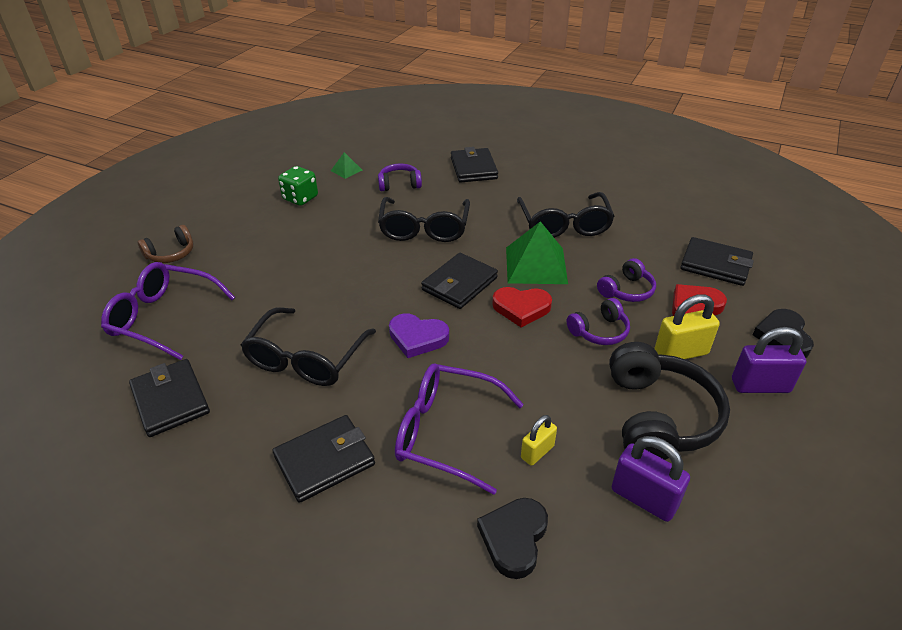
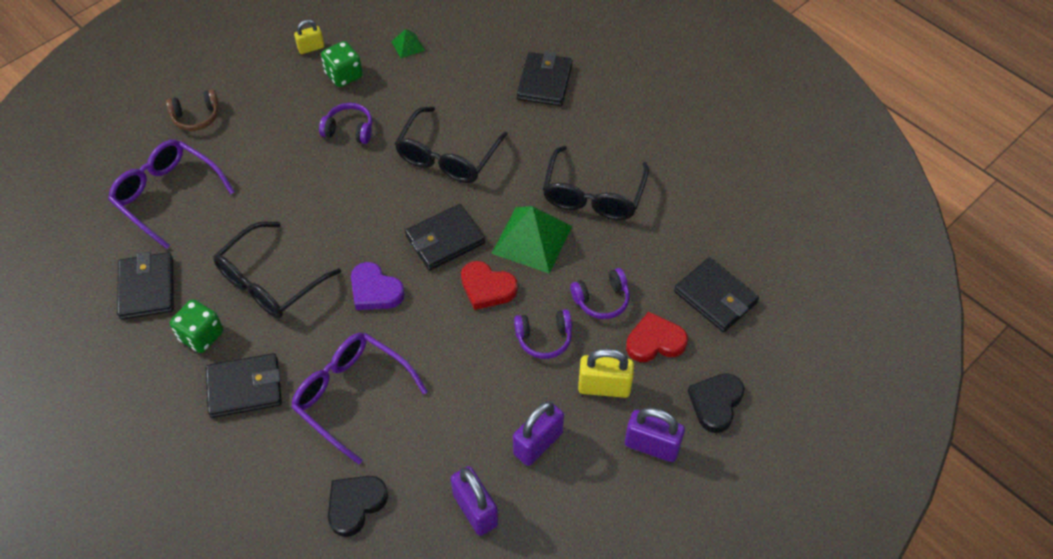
camera: 20 degrees right, 15 degrees up
(252, 426) = (201, 335): none -> green dice
(399, 184) = (453, 84): purple headphones -> purple headphones (349, 130)
(537, 452) = (415, 439): yellow padlock -> yellow padlock (311, 48)
(658, 416) = (538, 443): black headphones -> purple padlock

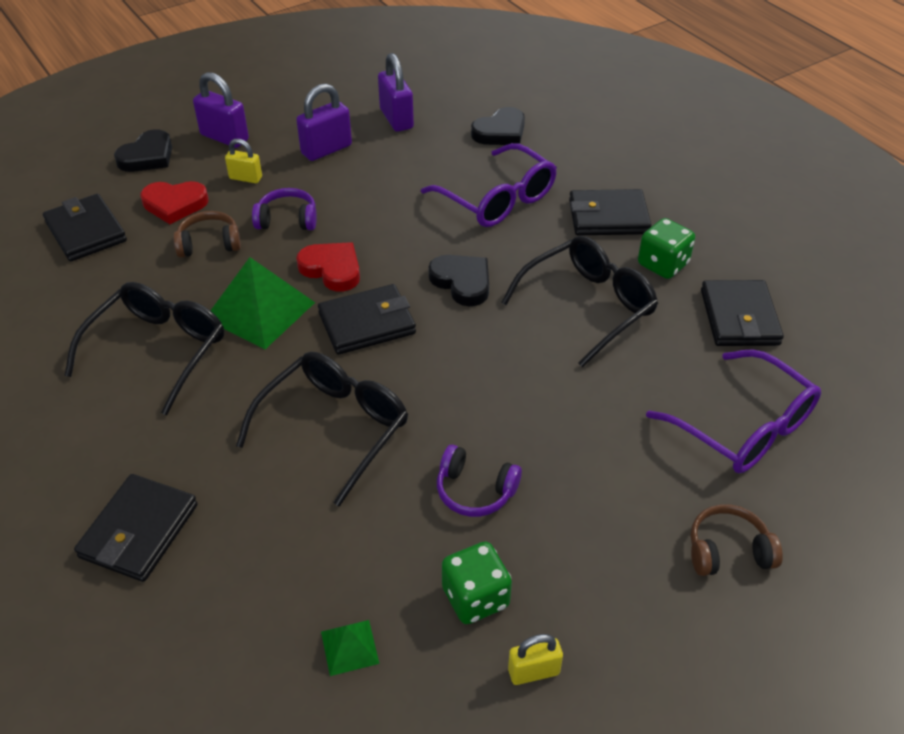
camera: 170 degrees left, 10 degrees down
(375, 290) = (462, 282): purple heart -> black heart
(602, 300) = (209, 244): purple headphones -> brown headphones
(604, 387) = (245, 178): yellow padlock -> yellow padlock, size x0.61

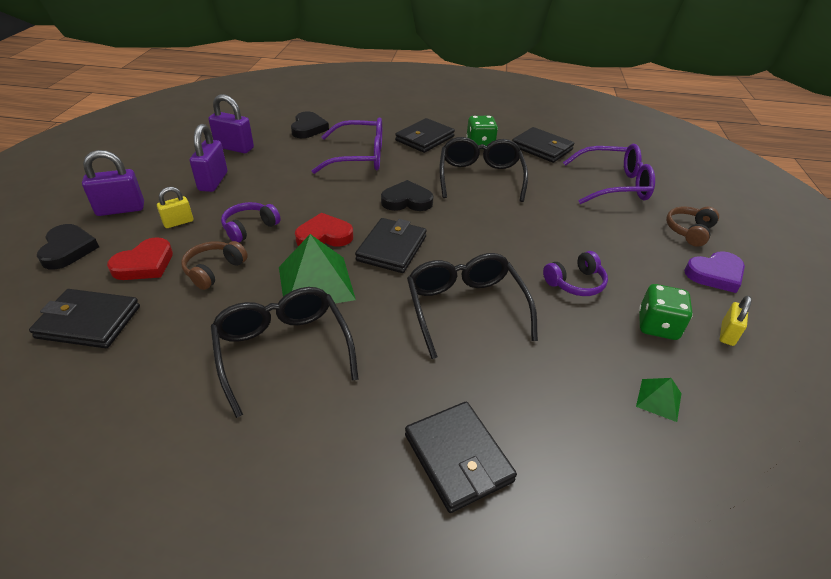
camera: 50 degrees left, 5 degrees down
(653, 616) = (715, 274): none -> purple heart

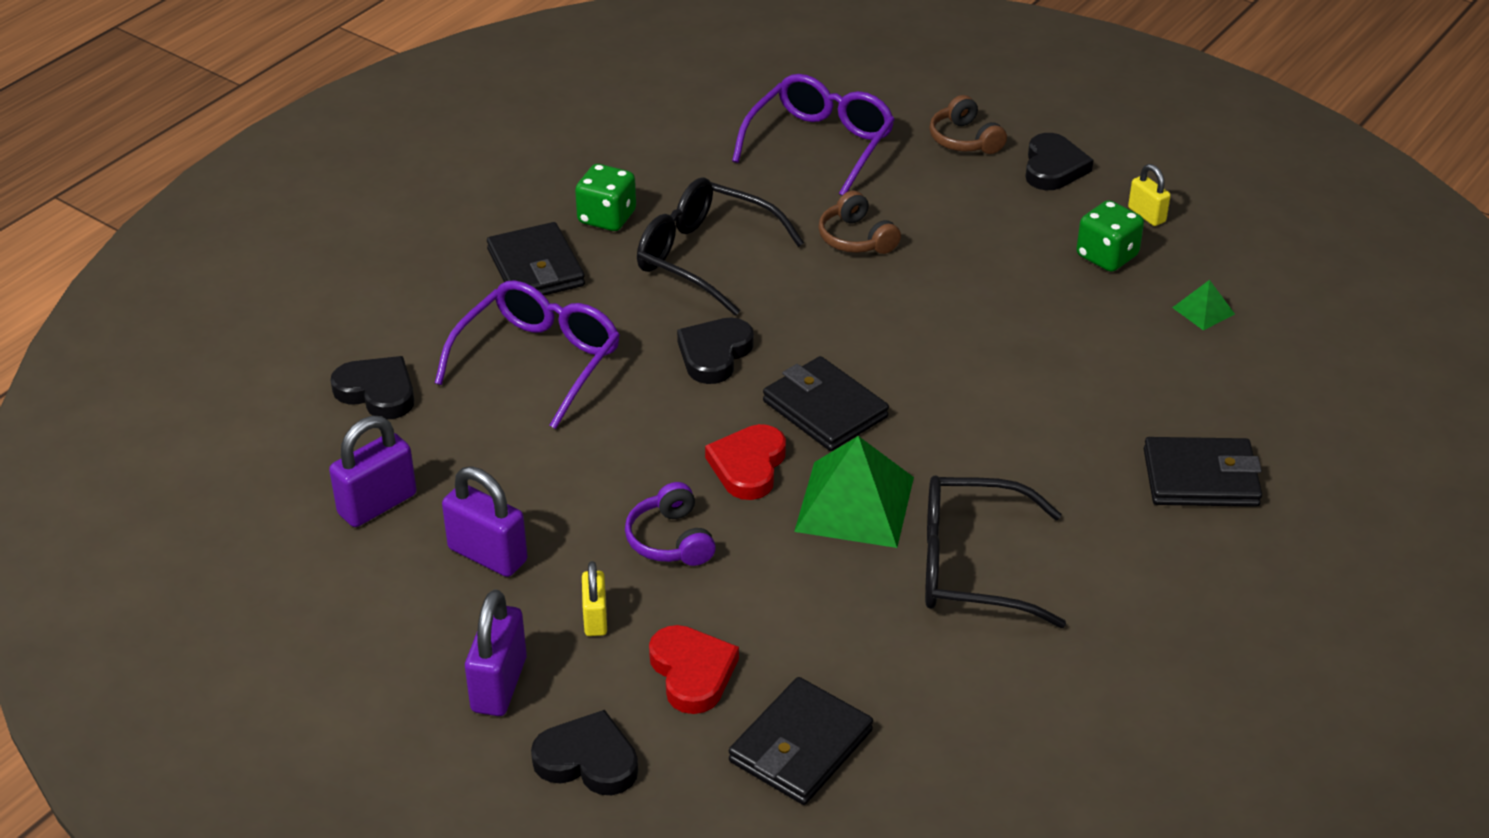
camera: 60 degrees left, 0 degrees up
(214, 270) = (758, 599): brown headphones -> brown headphones (856, 238)
(465, 308) = (987, 388): black glasses -> none
(542, 148) = (668, 160): black wallet -> none
(575, 283) = (1000, 280): purple headphones -> none
(715, 274) = (1053, 167): purple heart -> black heart

